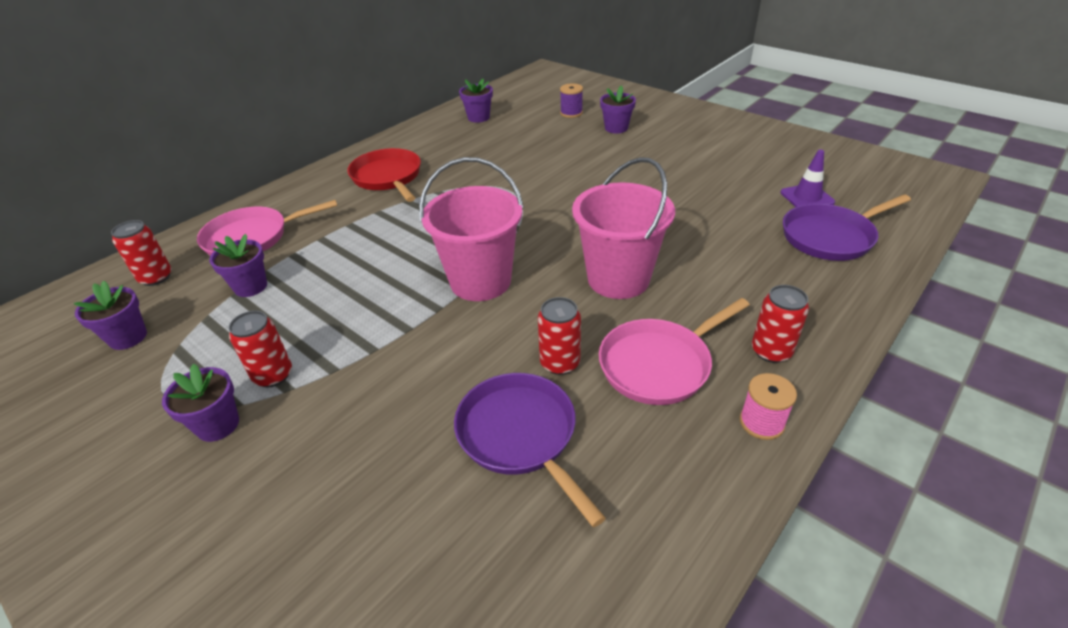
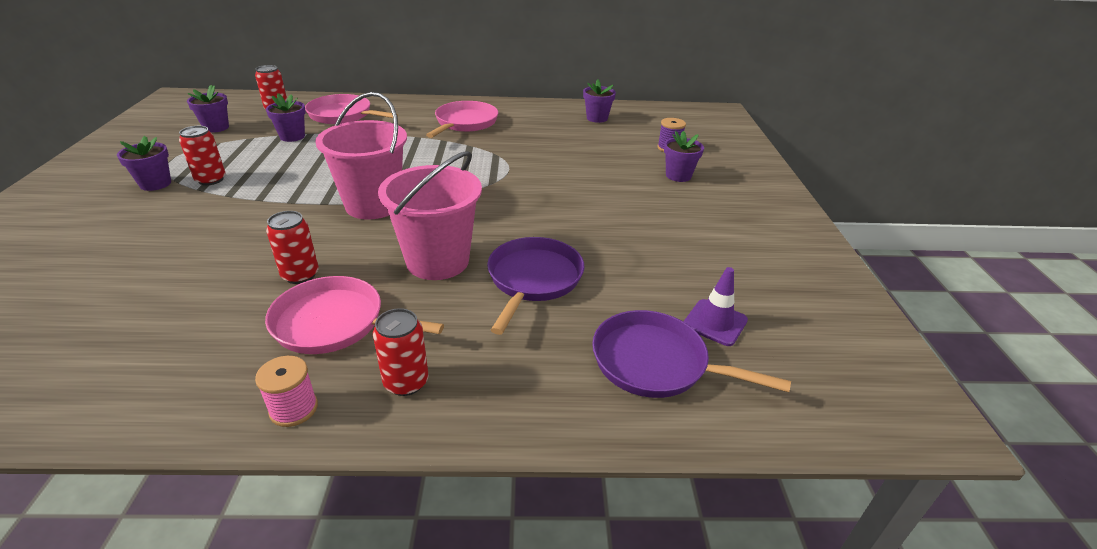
camera: 45 degrees right, 5 degrees down
(388, 177) = (465, 123): red pan -> pink pan
(520, 435) = (204, 289): purple pan -> purple pan (533, 280)

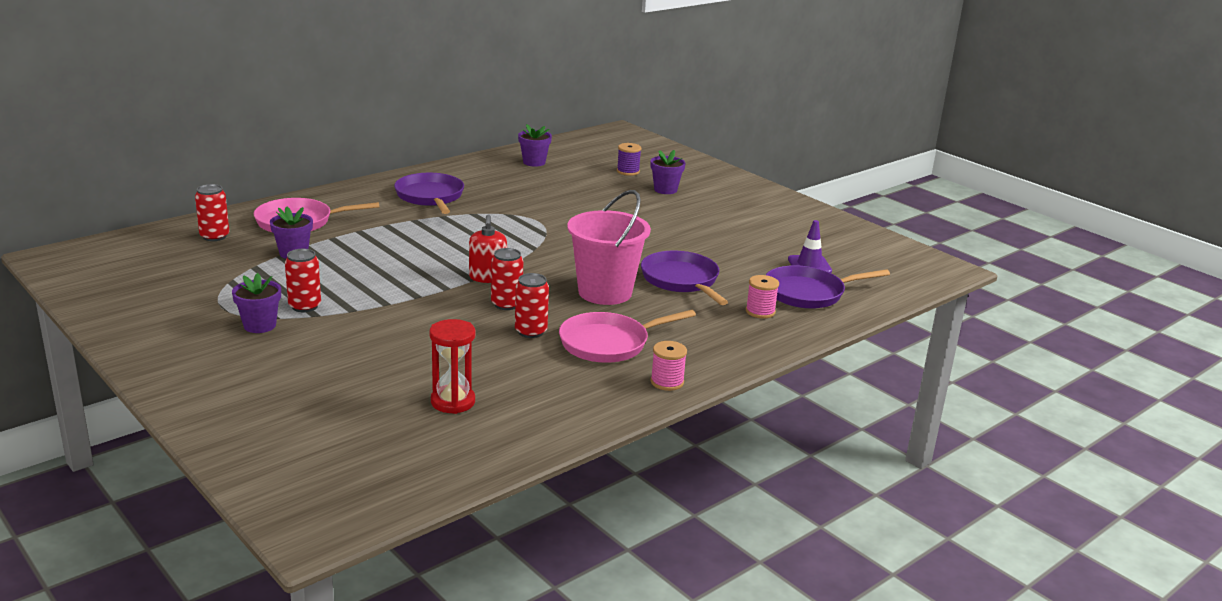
camera: 40 degrees left, 10 degrees down
(100, 321) = (453, 402): none -> red hourglass
(216, 127) = (192, 269): purple flower pot -> none
(373, 205) = (487, 277): pink bucket -> red soap dispenser
(406, 382) = (702, 349): red can -> red can (506, 304)
(465, 123) = (430, 197): pink pan -> purple pan
(555, 361) = (760, 311): none -> pink spool

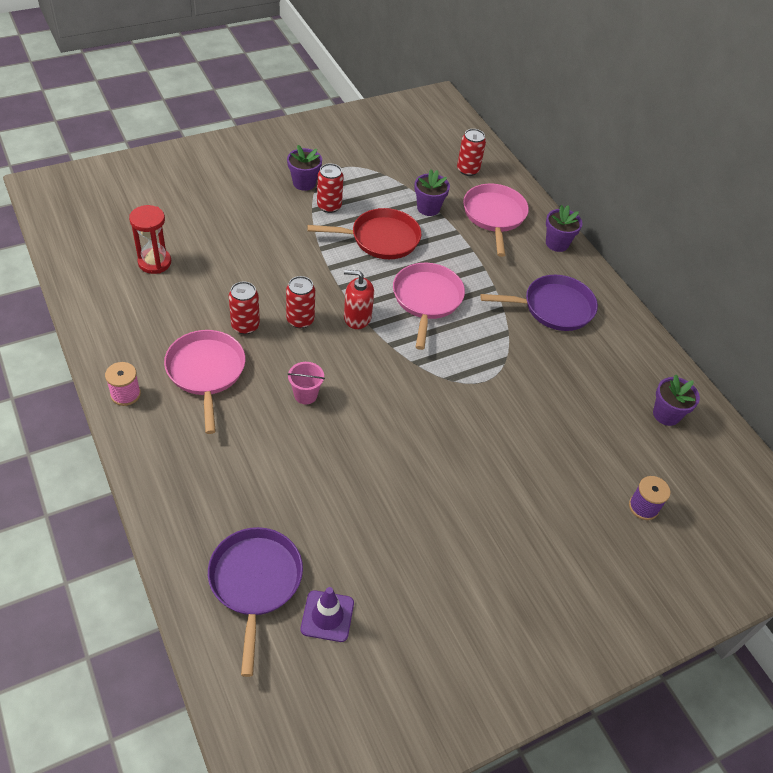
camera: 100 degrees right, 25 degrees up
(357, 274) = (381, 239): none -> red pan
(445, 248) = (427, 300): none -> pink pan
(605, 292) = (305, 395): pink bucket -> pink bucket, size x0.44
(665, 190) = (579, 531): purple flower pot -> purple flower pot (557, 243)
(681, 280) = (316, 466): purple pan -> none
(760, 311) = (227, 515): pink spool -> none

